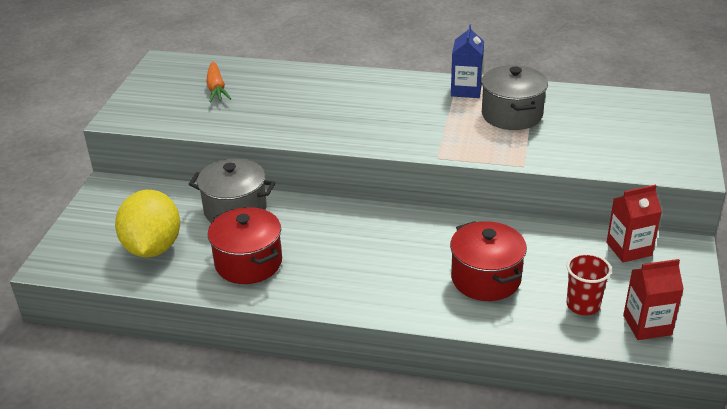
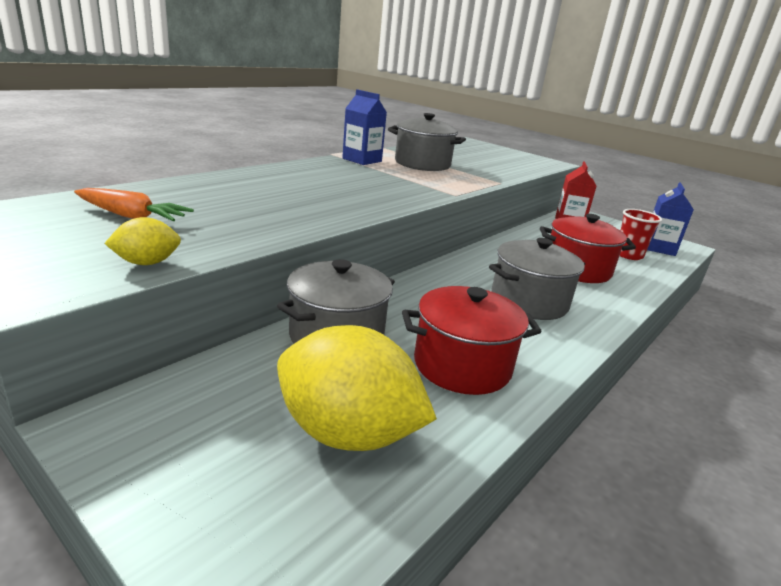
camera: 65 degrees left, 10 degrees down
(168, 122) = (147, 263): none -> yellow lemon
(376, 267) = (529, 302): none -> grey pot
(647, 325) = (658, 248): red carton -> blue carton

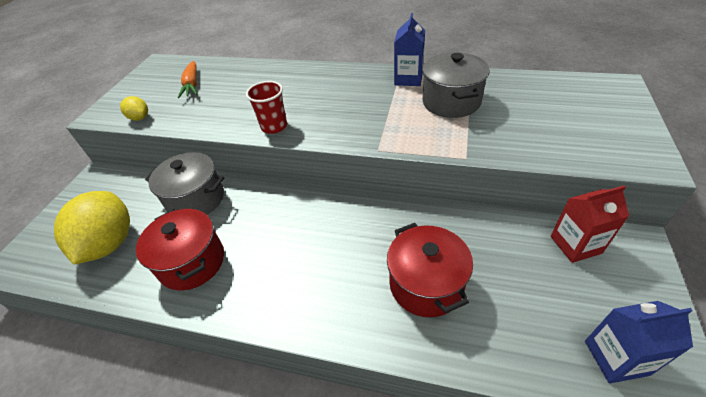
camera: 70 degrees right, 20 degrees up
(529, 302) = (314, 268): grey pot -> none
(628, 255) = (535, 324): red cup -> red cup (274, 126)

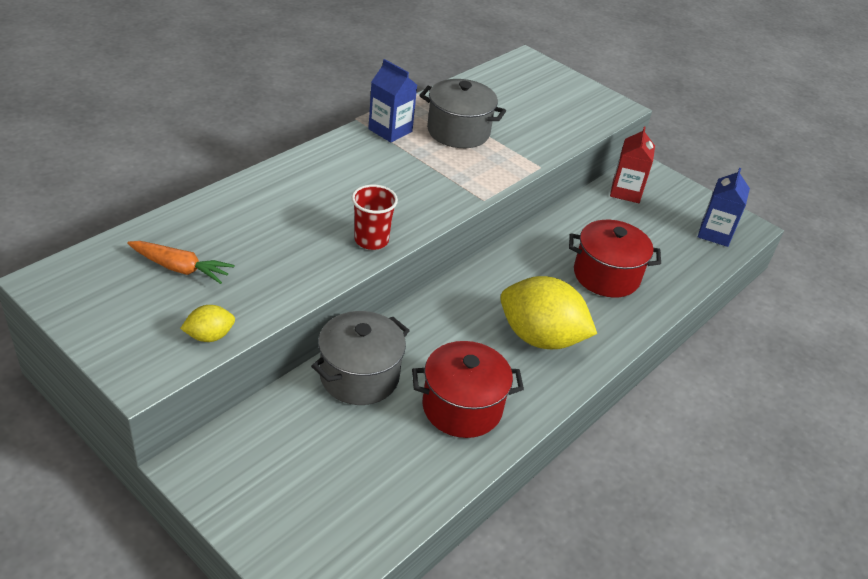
camera: 70 degrees left, 5 degrees down
(110, 243) = (366, 473): yellow lemon -> yellow lemon (540, 338)

